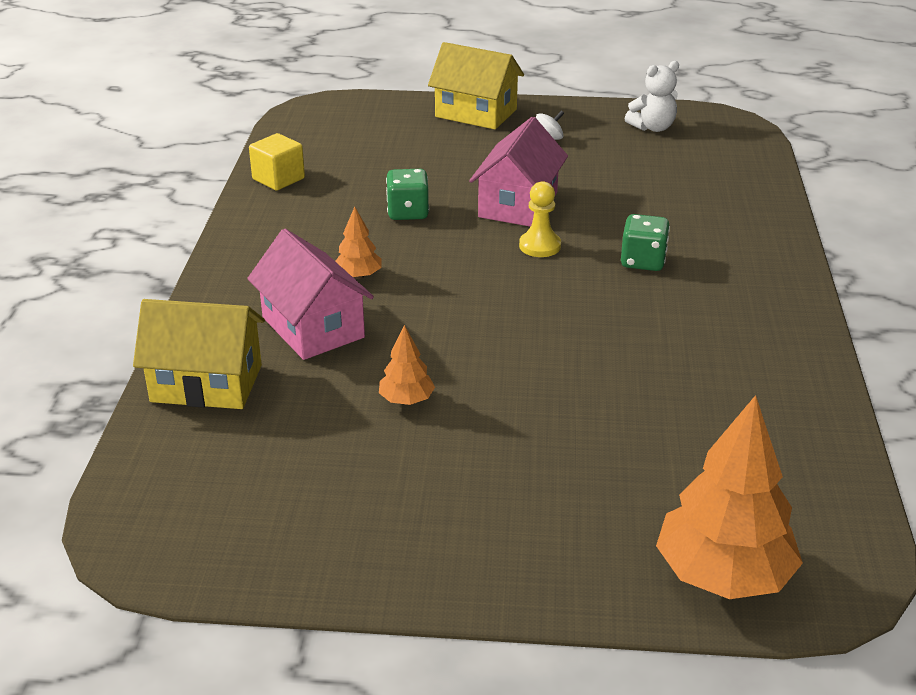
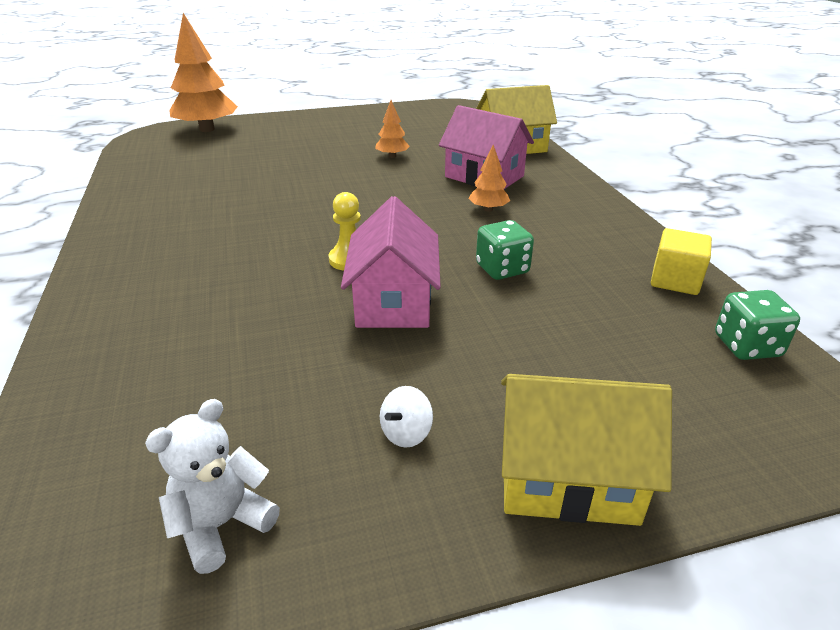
camera: 160 degrees right, 0 degrees up
(643, 261) = (244, 263): green dice -> green dice (747, 346)

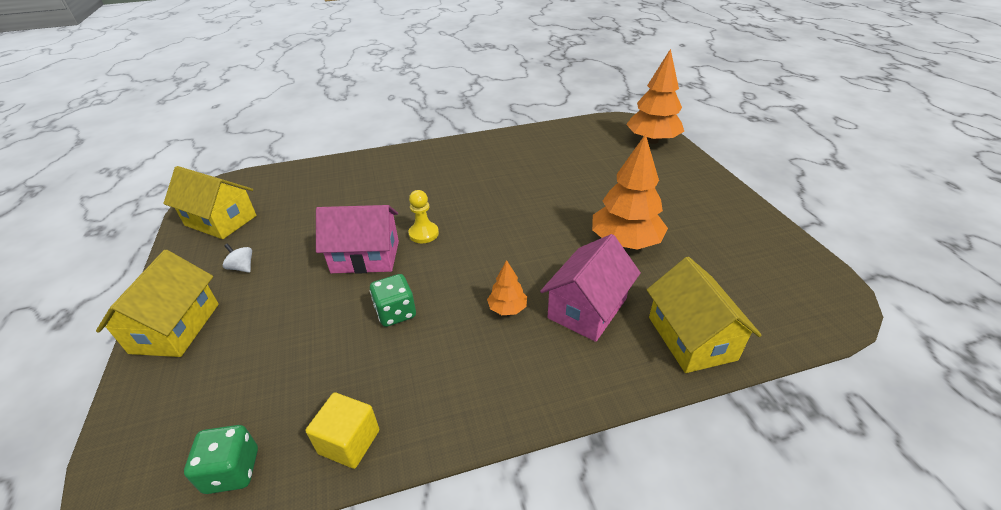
camera: 90 degrees right, 5 degrees up
(222, 524) = (221, 220): white teddy bear -> yellow house
(392, 156) = (625, 242): orange tree -> orange tree, size x2.09

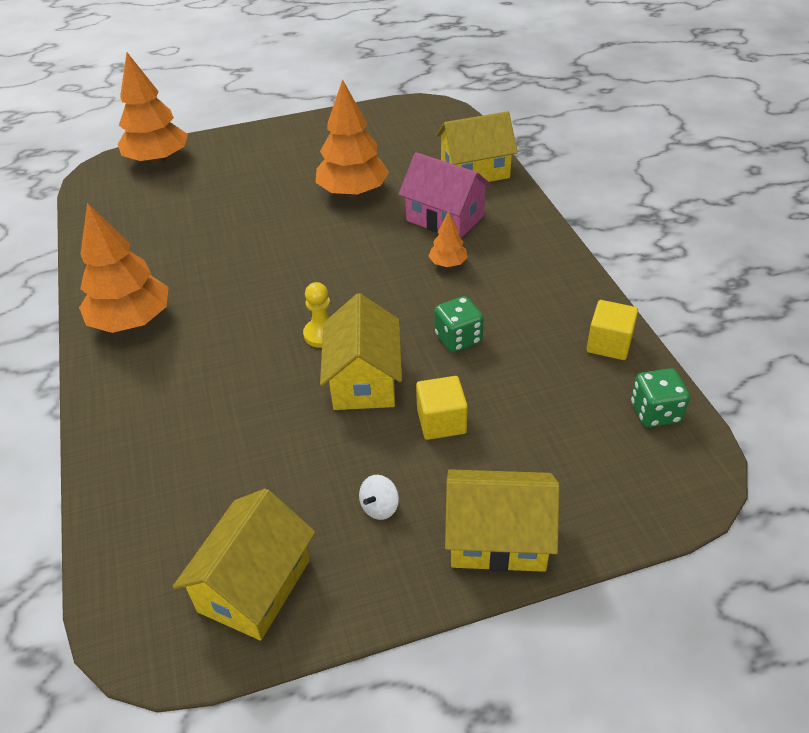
camera: 90 degrees left, 5 degrees up
(302, 299) = (441, 421): none -> yellow cube
(365, 257) = (364, 380): pink house -> yellow house
(458, 155) = (132, 321): none -> orange tree

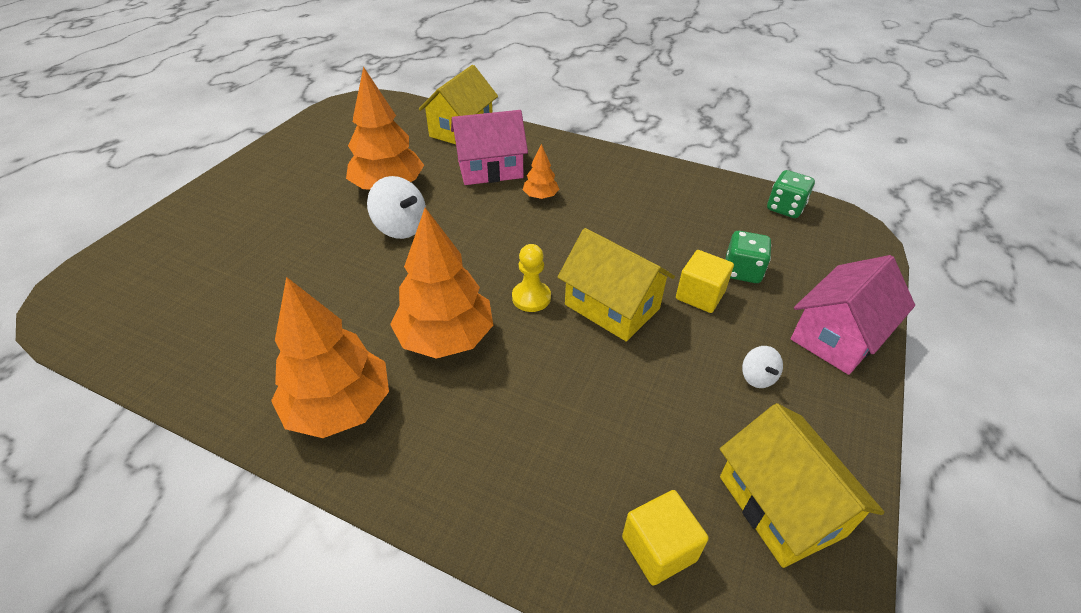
camera: 50 degrees left, 0 degrees up
(158, 160) = (131, 258): orange tree -> orange tree (445, 338)
(318, 228) = (401, 227): none -> white spinning top
(458, 338) = (624, 238): green dice -> green dice (742, 271)
(497, 538) = (837, 336): yellow house -> pink house
(609, 344) = (706, 187): yellow cube -> yellow cube (659, 548)

